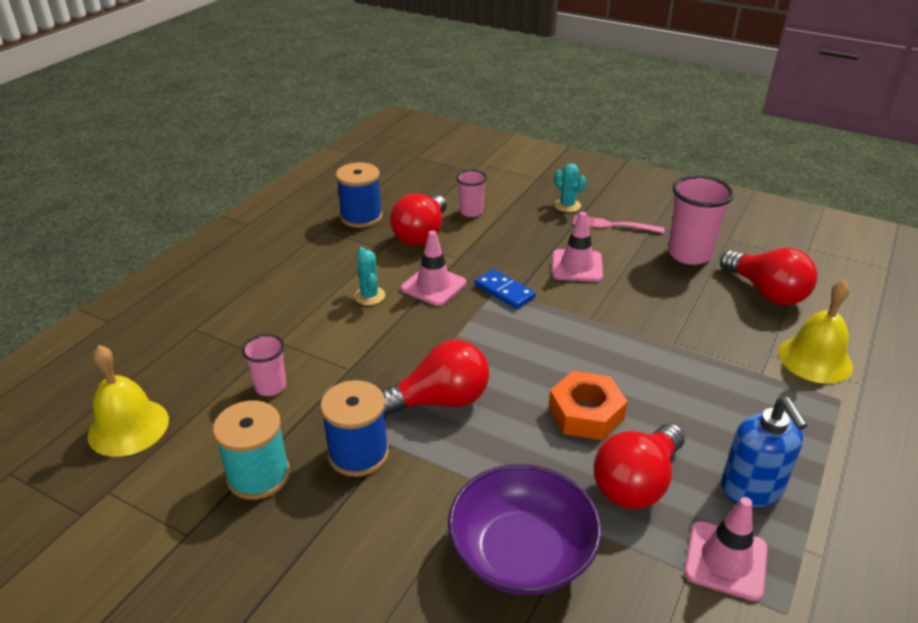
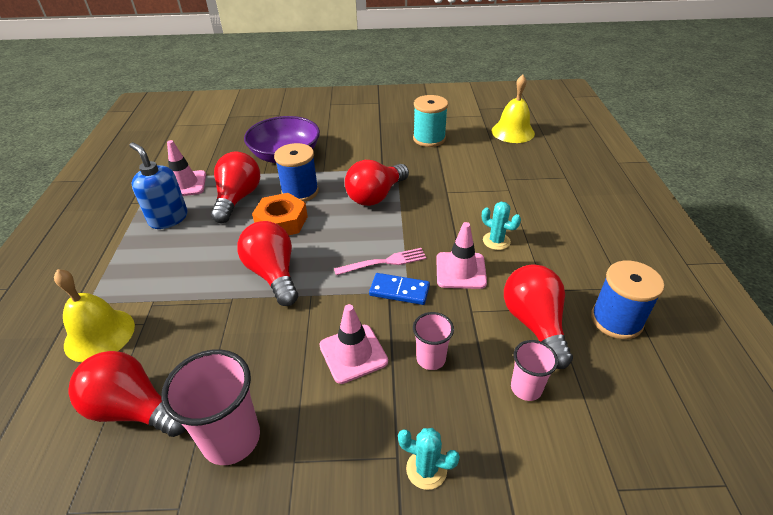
camera: 150 degrees right, 5 degrees up
(270, 387) = (476, 168): pink cup -> pink cup (431, 359)
(358, 453) = (394, 160): blue spool -> blue spool (300, 191)
(613, 225) = (345, 453): pink fork -> pink fork (385, 262)
(621, 351) = (273, 274): none -> red light bulb

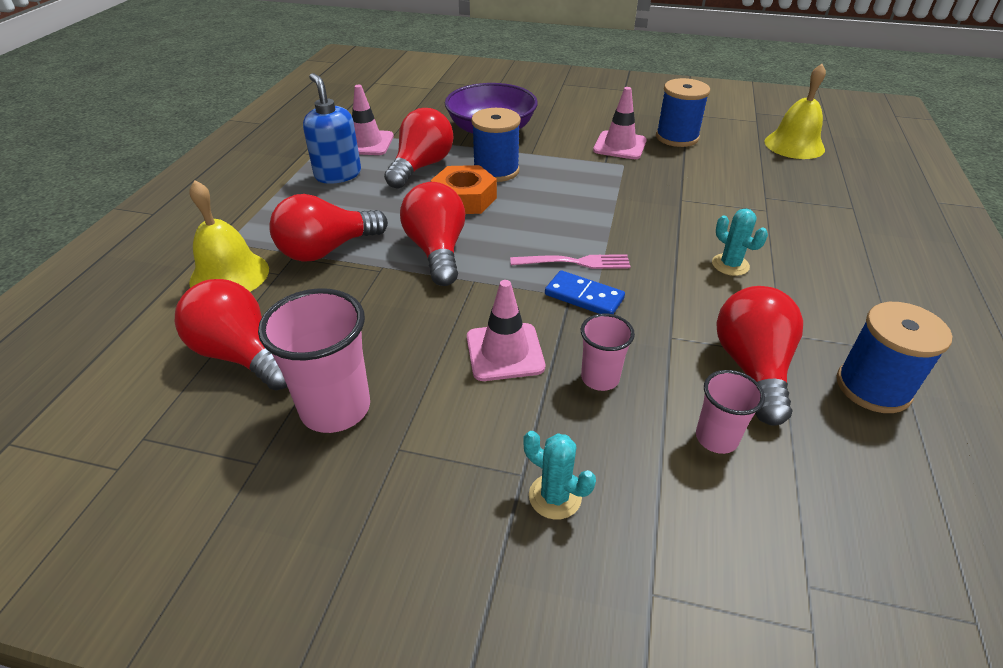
camera: 15 degrees right, 0 degrees up
(376, 196) = (587, 189): red light bulb -> red light bulb (327, 250)
(429, 138) = (677, 137): turquoise spool -> blue spool
(460, 270) = (671, 289): pink traffic cone -> pink traffic cone (619, 146)

